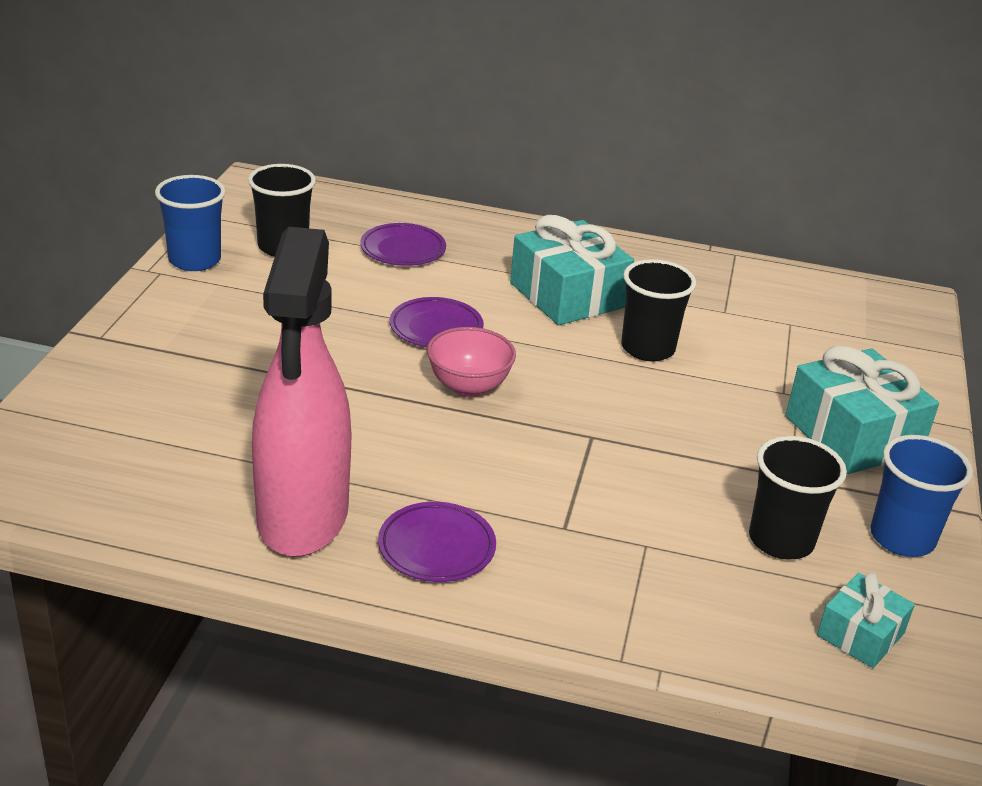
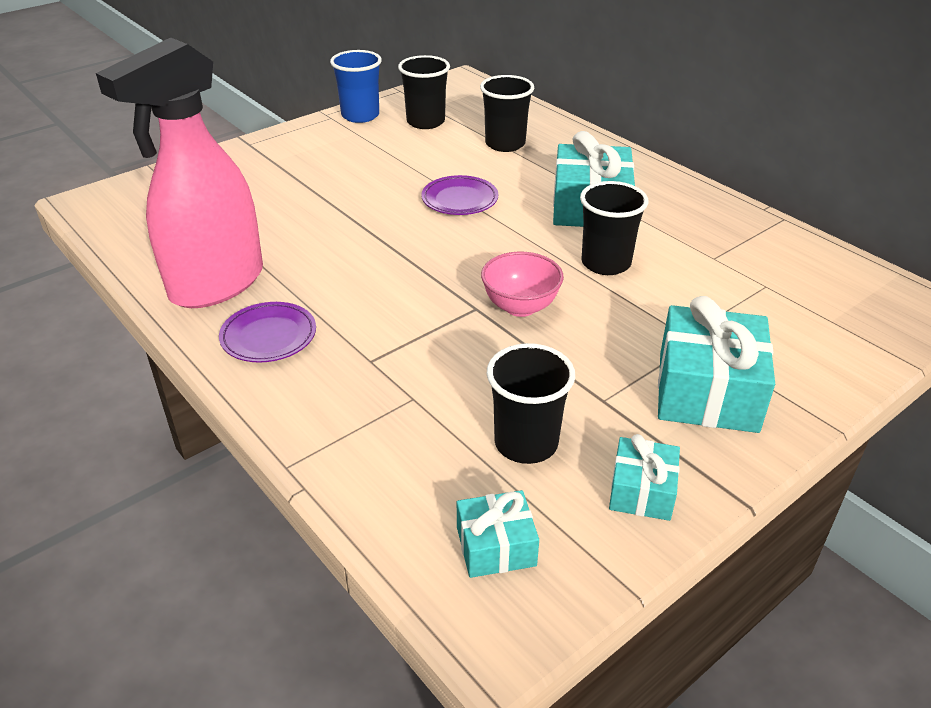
camera: 40 degrees right, 5 degrees up
(403, 250) = (505, 144): purple plate -> black cup
(468, 387) = (430, 244): pink bowl -> pink bowl (520, 307)
(902, 538) = (642, 491): blue cup -> turquoise gift

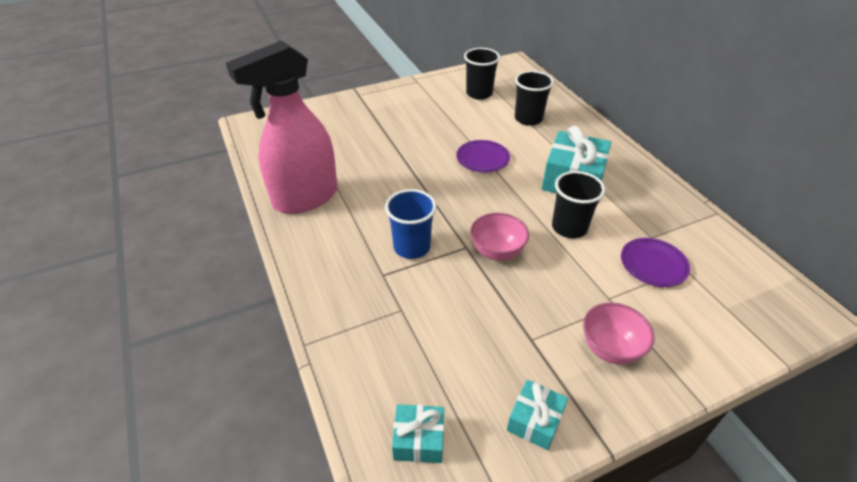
camera: 15 degrees right, 5 degrees up
(269, 336) = (324, 243): purple plate -> purple plate (653, 265)
(360, 115) = (437, 83): blue cup -> blue cup (412, 247)
(526, 443) = (466, 362): black cup -> none
(707, 391) = (610, 349): turquoise gift -> pink bowl

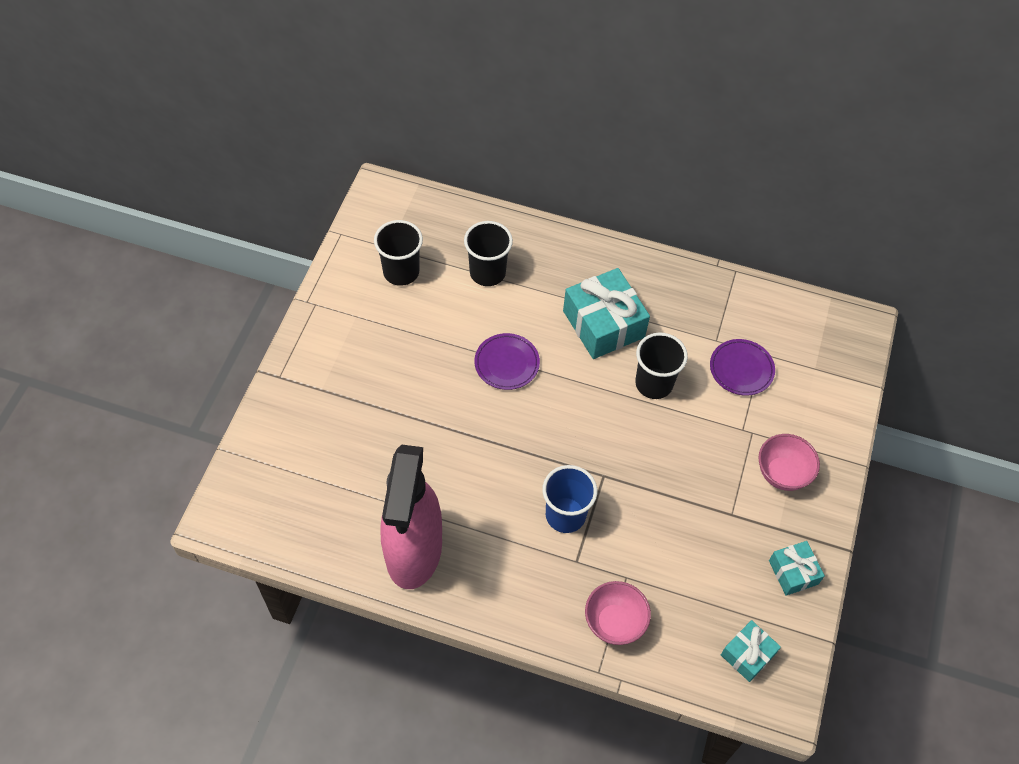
camera: 50 degrees left, 15 degrees up
(497, 252) = (630, 458): pink bowl -> pink bowl (614, 622)

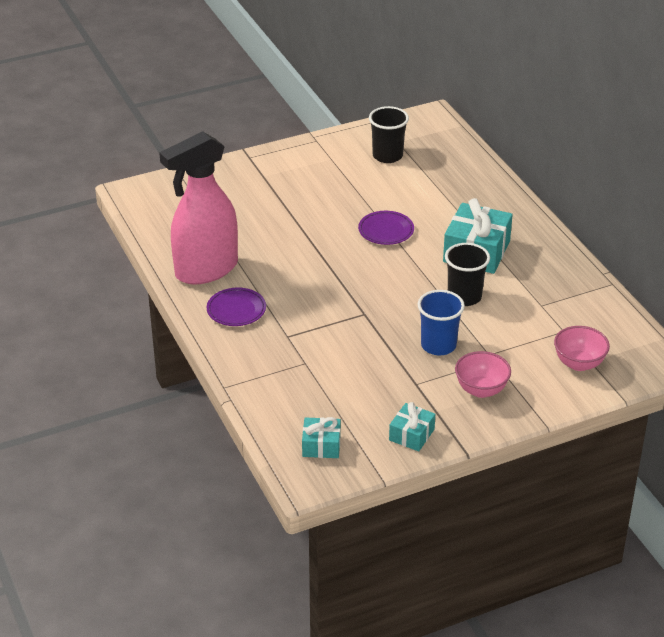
camera: 50 degrees right, 20 degrees down
(487, 273) = (440, 186): black cup -> none
(565, 515) = (313, 313): blue cup -> blue cup (438, 345)
(614, 622) = (266, 375): pink bowl -> pink bowl (579, 363)
(741, 369) = (535, 328): purple plate -> purple plate (236, 310)

